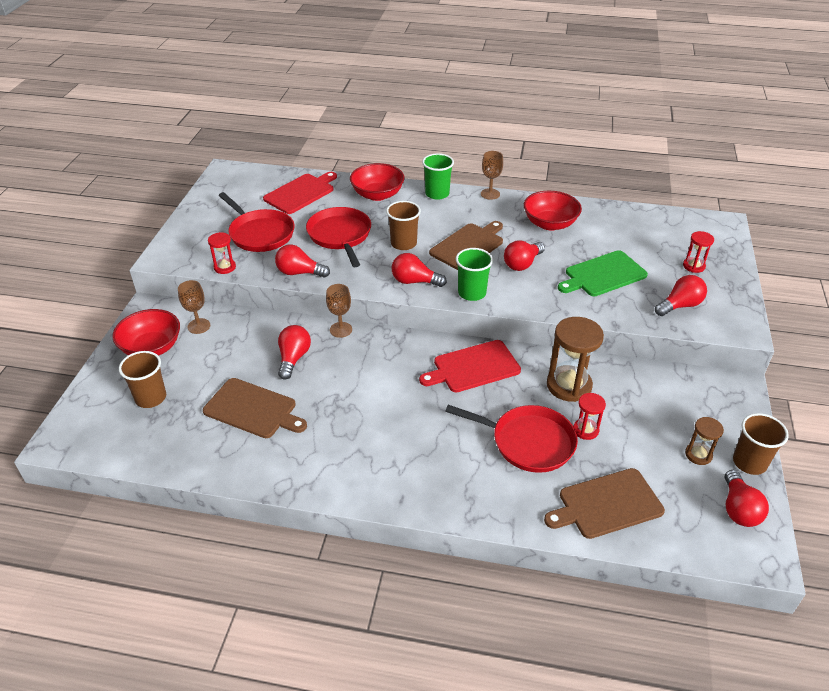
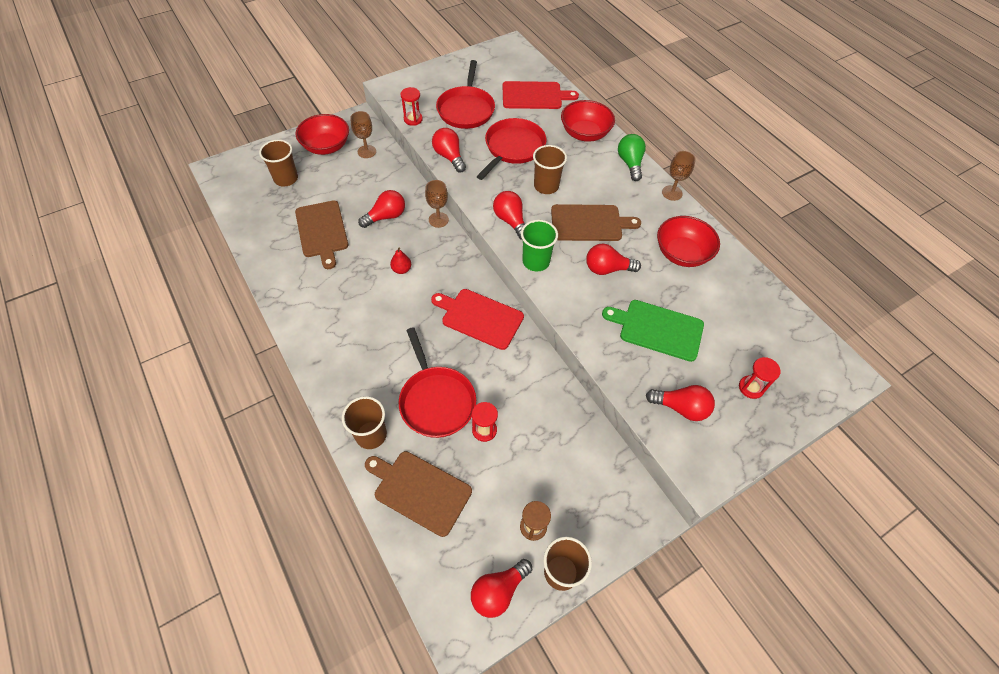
camera: 45 degrees right, 15 degrees up
(366, 383) = (401, 269): none -> red pear
(437, 194) = (630, 163): green cup -> green light bulb
(521, 505) = (371, 435): none -> brown cup
(569, 385) = (522, 389): brown hourglass -> none

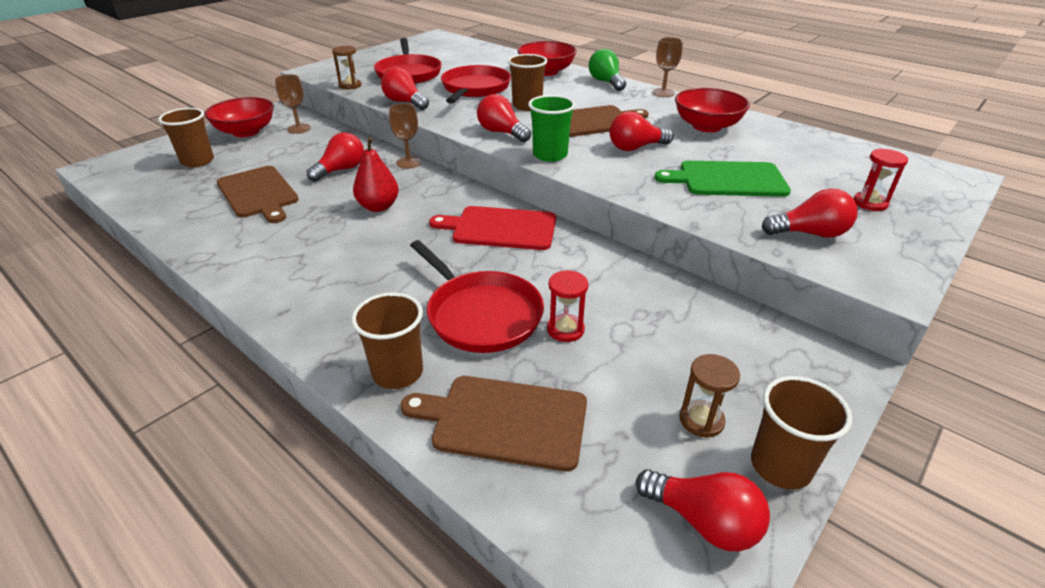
camera: 15 degrees left, 20 degrees down
(401, 269) = (378, 207): red pear -> red pear, size x1.59
(413, 119) = (350, 85): red hourglass -> brown hourglass
(498, 591) = (703, 521): red light bulb -> red light bulb turned 90 degrees counterclockwise
(534, 96) = (478, 58): red cutting board -> none

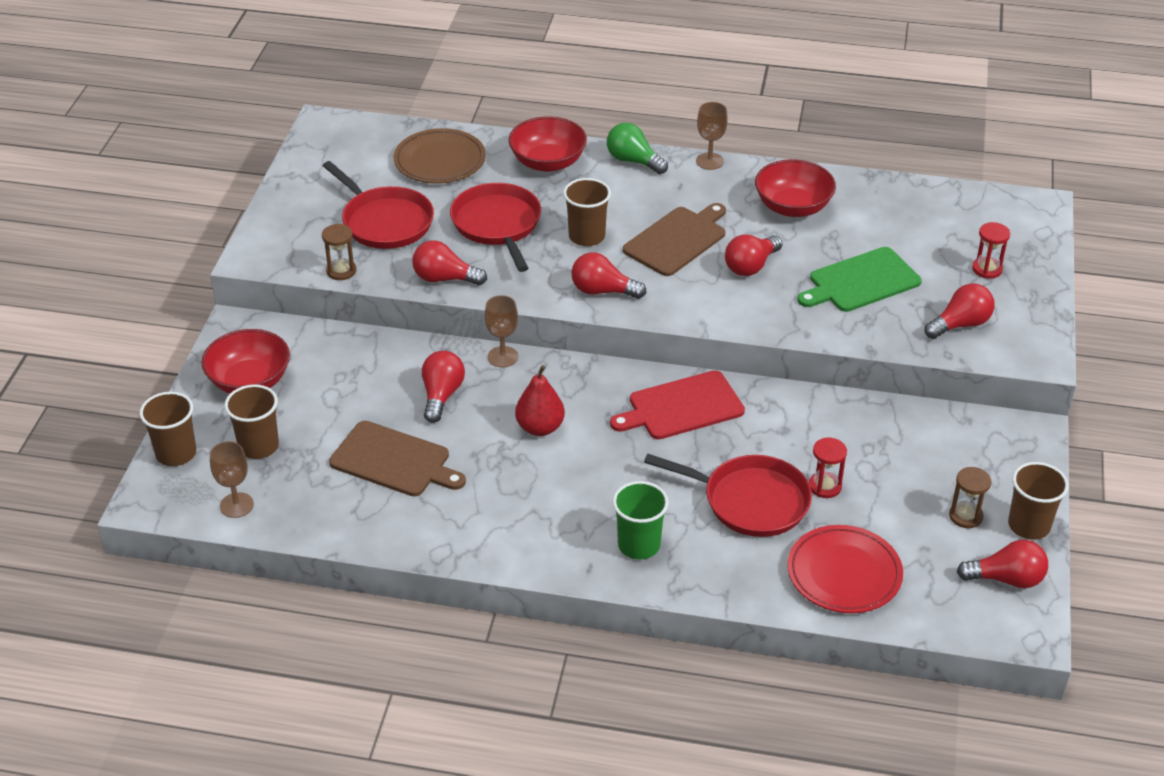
camera: 30 degrees left, 5 degrees up
(299, 129) = (309, 352): brown goblet -> brown goblet (236, 505)
(397, 372) = (737, 574): brown cup -> brown cup (176, 453)
(479, 59) = (440, 161): none -> brown plate
(504, 420) = (844, 573): brown cutting board -> red plate
(550, 155) = (680, 307): green cup -> green cup (639, 545)

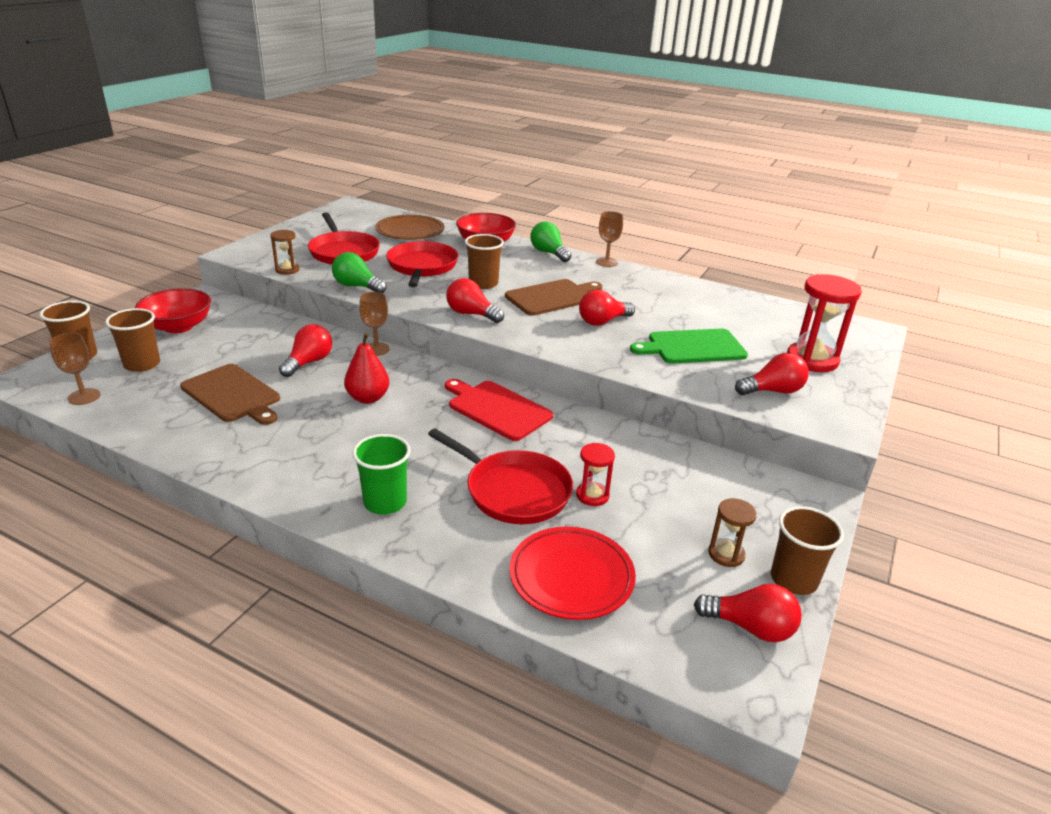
camera: 15 degrees right, 10 degrees down
(445, 278) = (357, 286): red light bulb -> green light bulb
(682, 407) = (497, 409): red cutting board -> red cutting board turned 45 degrees clockwise
(792, 207) = (658, 295): red bowl -> none
(987, 269) = (812, 360): red hourglass -> red hourglass, size x1.85

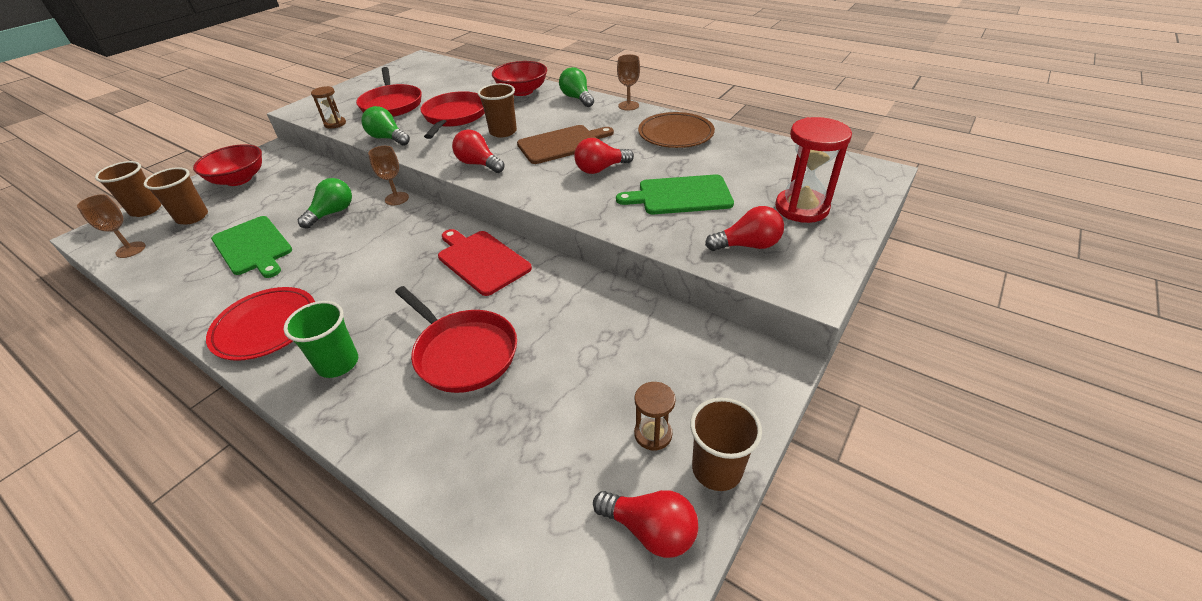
camera: 10 degrees right, 10 degrees up
(232, 395) = (253, 247): brown cutting board -> green cutting board
(309, 362) = (332, 213): red light bulb -> green light bulb
(368, 398) = (368, 249): red pear -> none
(410, 231) = (459, 82): brown plate -> brown plate (675, 134)
(571, 577) = (483, 456): red plate -> red plate (266, 326)
(592, 495) = (538, 359): red hourglass -> none

